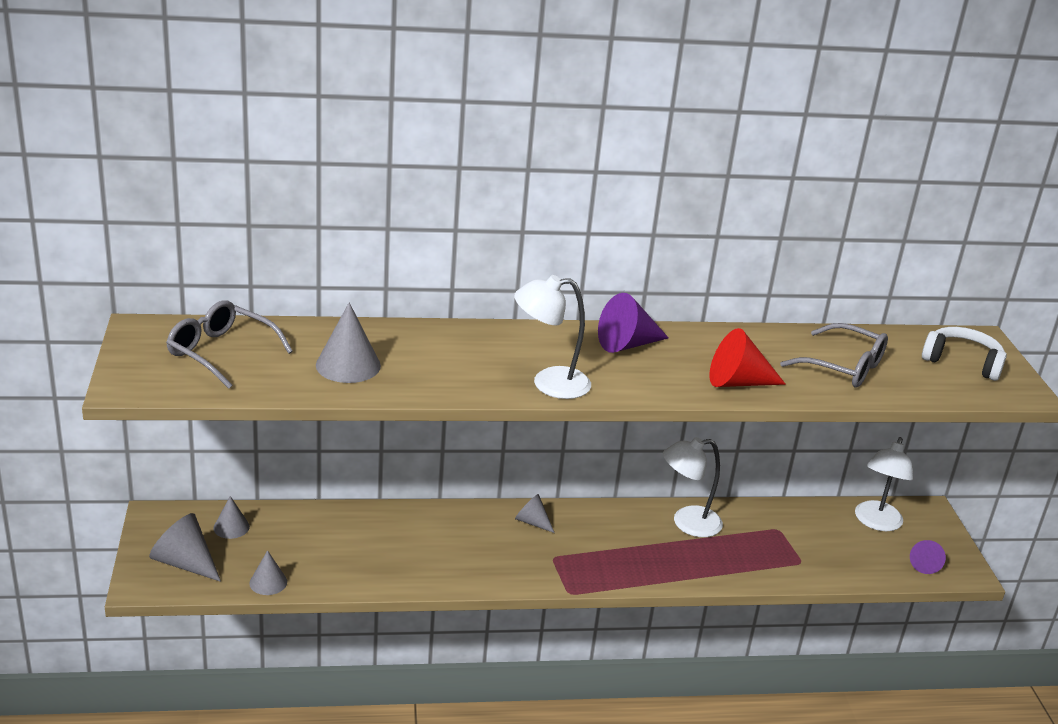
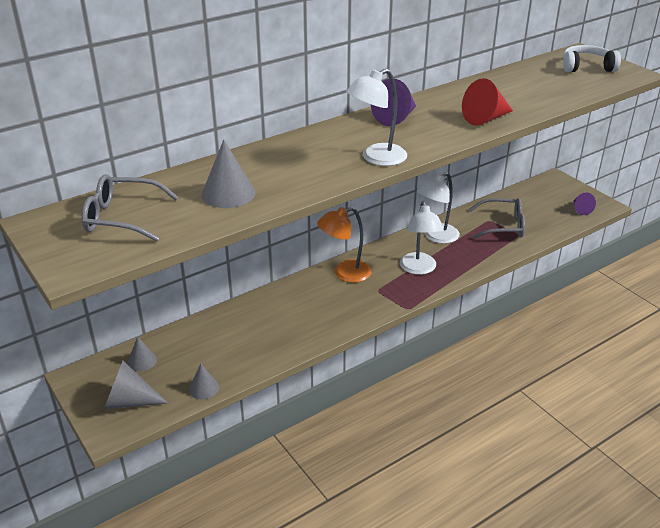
camera: 25 degrees left, 5 degrees up
(532, 522) = (344, 273): grey cone -> orange lamp
(843, 367) = (531, 90): grey glasses -> grey glasses (502, 226)
(876, 522) = (536, 196): white lamp -> white lamp (419, 269)

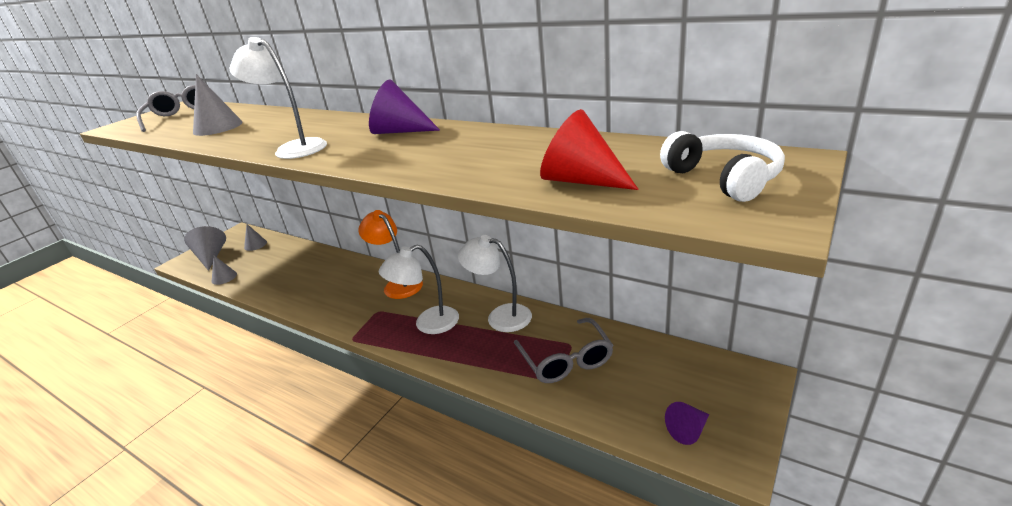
camera: 70 degrees right, 5 degrees down
(485, 118) = (429, 164): red cone -> red cone (581, 180)

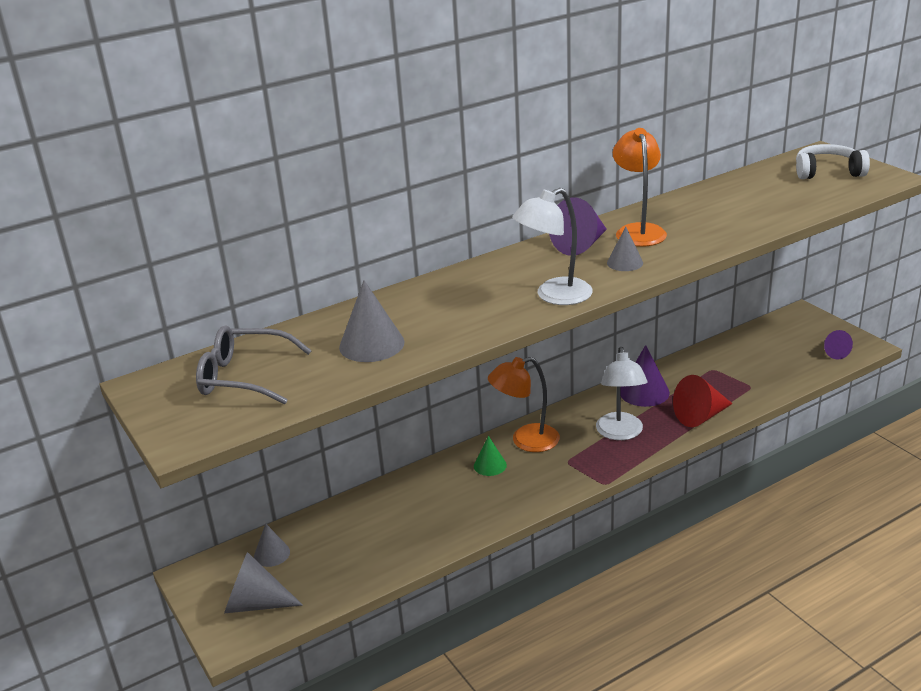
camera: 65 degrees left, 0 degrees up
(224, 277) = (347, 586): grey cone -> grey cone (625, 263)
(361, 280) = (490, 465): none -> green cone
(444, 140) = (638, 231): none -> orange lamp
(500, 316) = (644, 392): white lamp -> purple cone
(566, 360) = (730, 376): grey glasses -> none
(581, 180) = (789, 203): red cone -> red cone (700, 416)

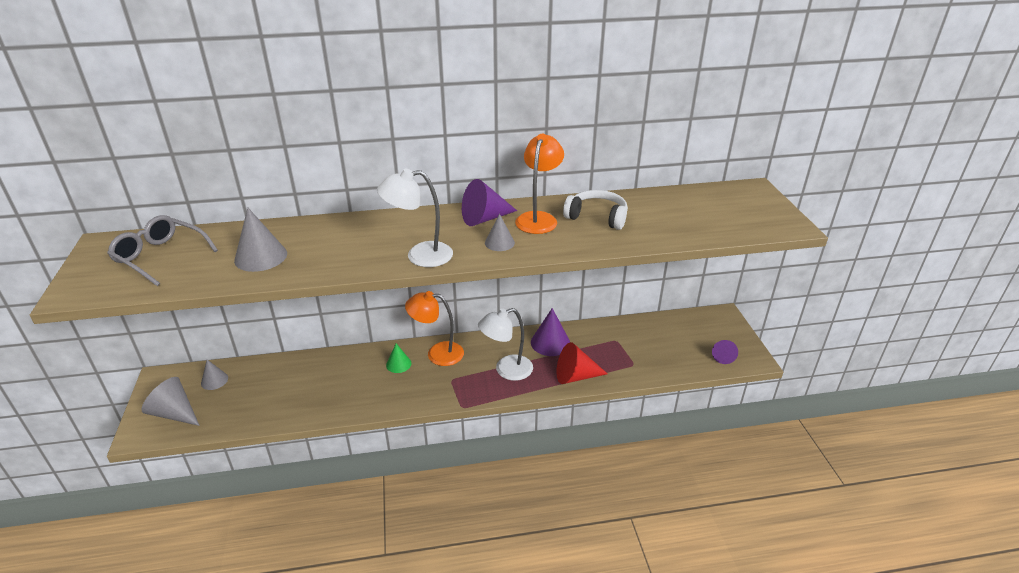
camera: 20 degrees right, 5 degrees up
(620, 433) = (506, 370): white lamp -> white lamp turned 45 degrees clockwise
(827, 172) = (741, 207): white headphones -> white headphones (597, 217)

